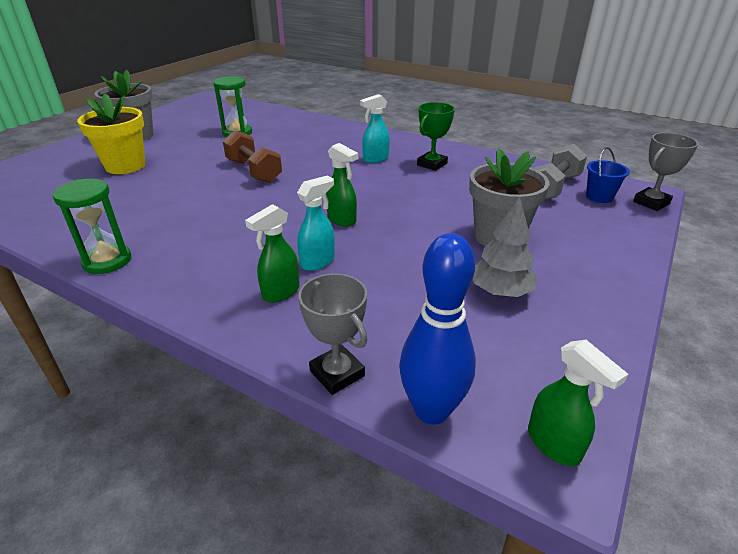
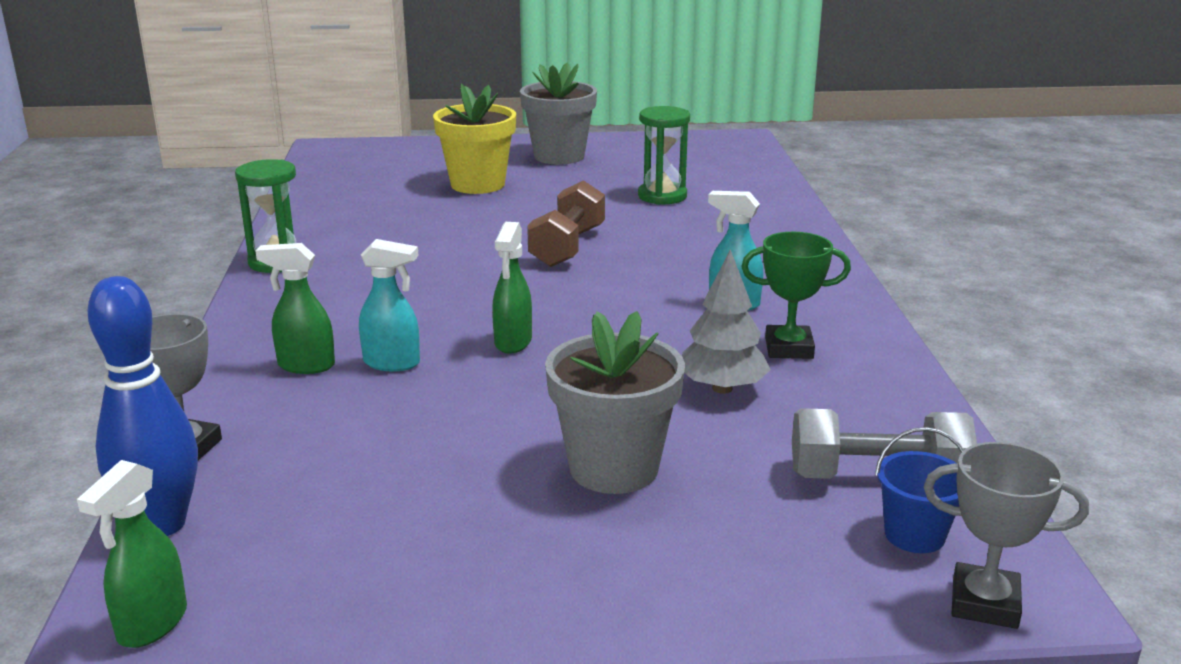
camera: 55 degrees right, 10 degrees down
(500, 291) = (454, 508): grey tree -> grey tree (722, 388)

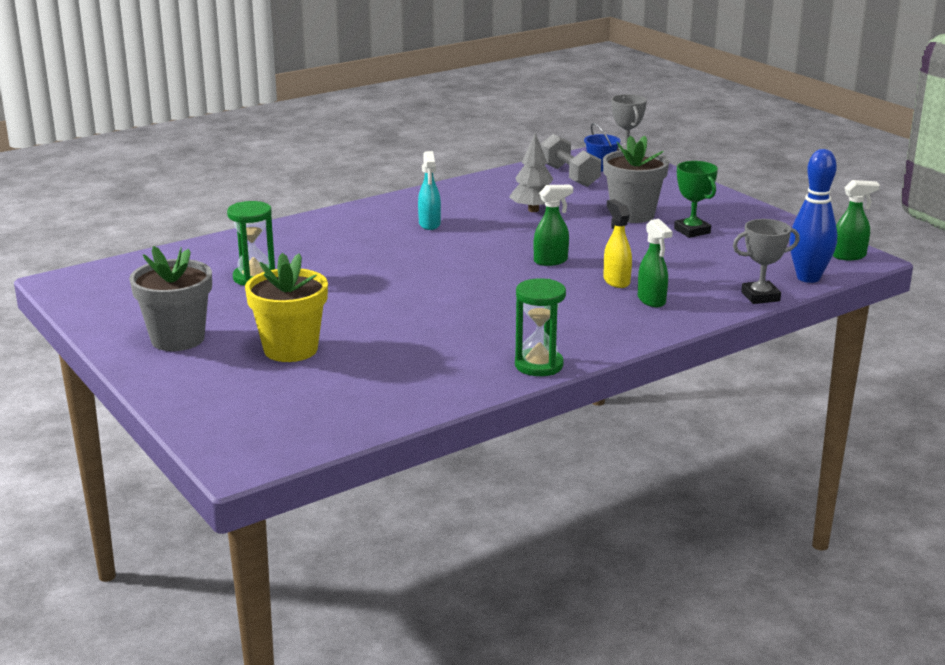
camera: 120 degrees left, 0 degrees up
(392, 363) = (616, 281): turquoise spray bottle -> yellow spray bottle
(567, 247) = (394, 282): brown dumbbell -> none
(789, 348) = (471, 205): green trophy -> green trophy (692, 231)

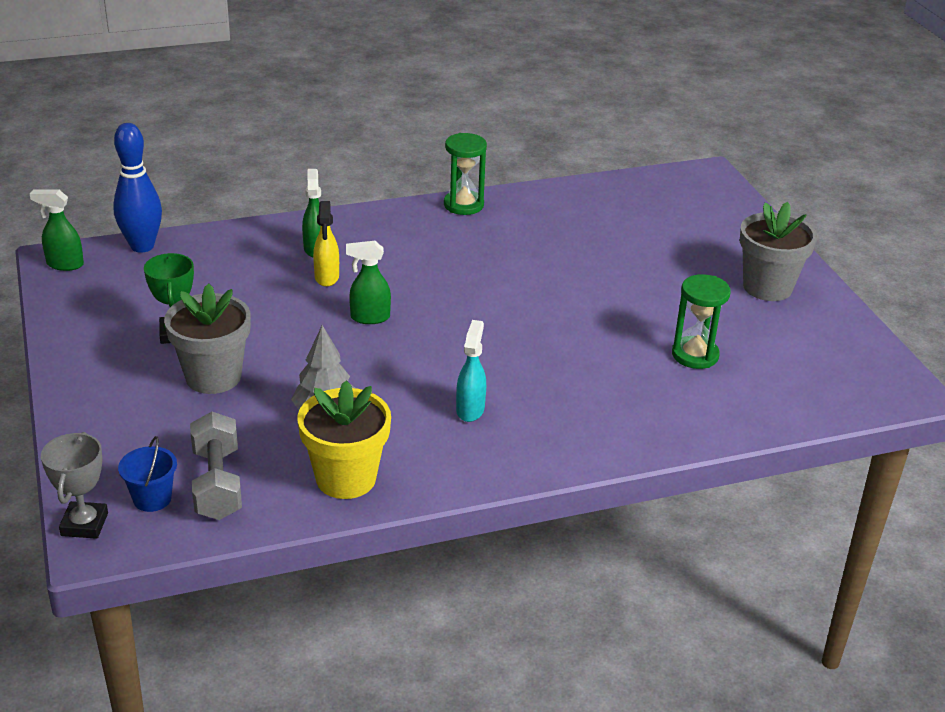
camera: 165 degrees left, 10 degrees up
(290, 349) = (665, 257): yellow flower pot -> yellow flower pot (346, 478)
(760, 296) = (213, 234): grey trophy -> none

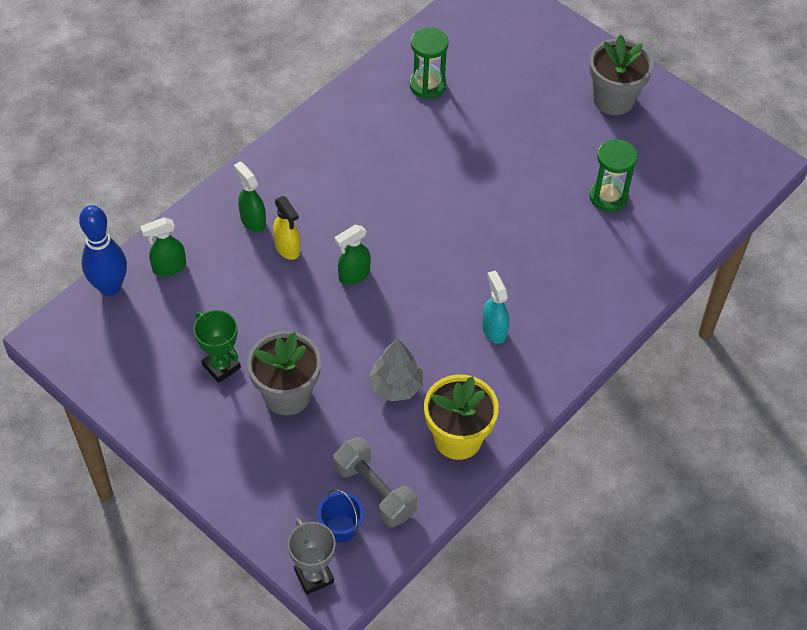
camera: 30 degrees left, 20 degrees up
(64, 264) = (64, 339): green spray bottle -> green spray bottle (169, 268)
(463, 205) = (330, 113): green hourglass -> green hourglass (427, 85)

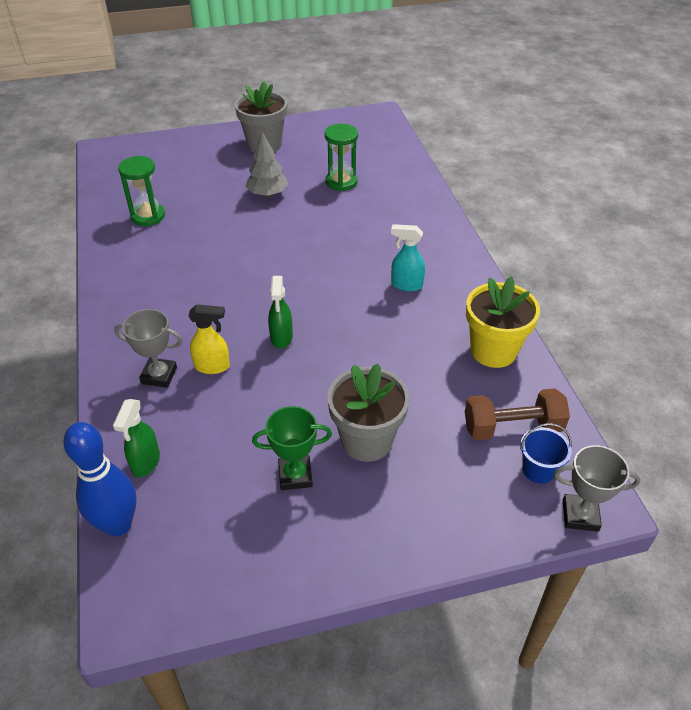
camera: 55 degrees left, 10 degrees down
(253, 220) = (159, 375): green spray bottle -> grey trophy
(375, 491) = (512, 427): grey dumbbell -> brown dumbbell
(396, 386) = (414, 364): grey tree -> grey tree (267, 194)

